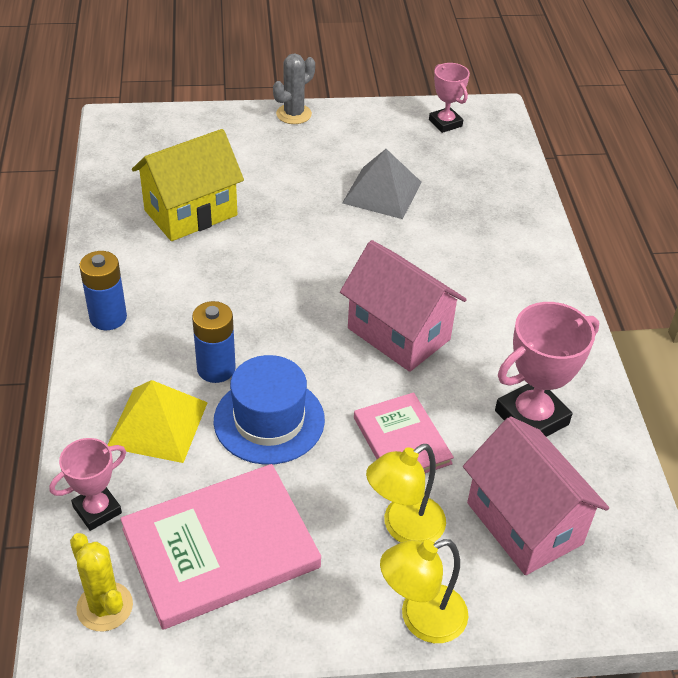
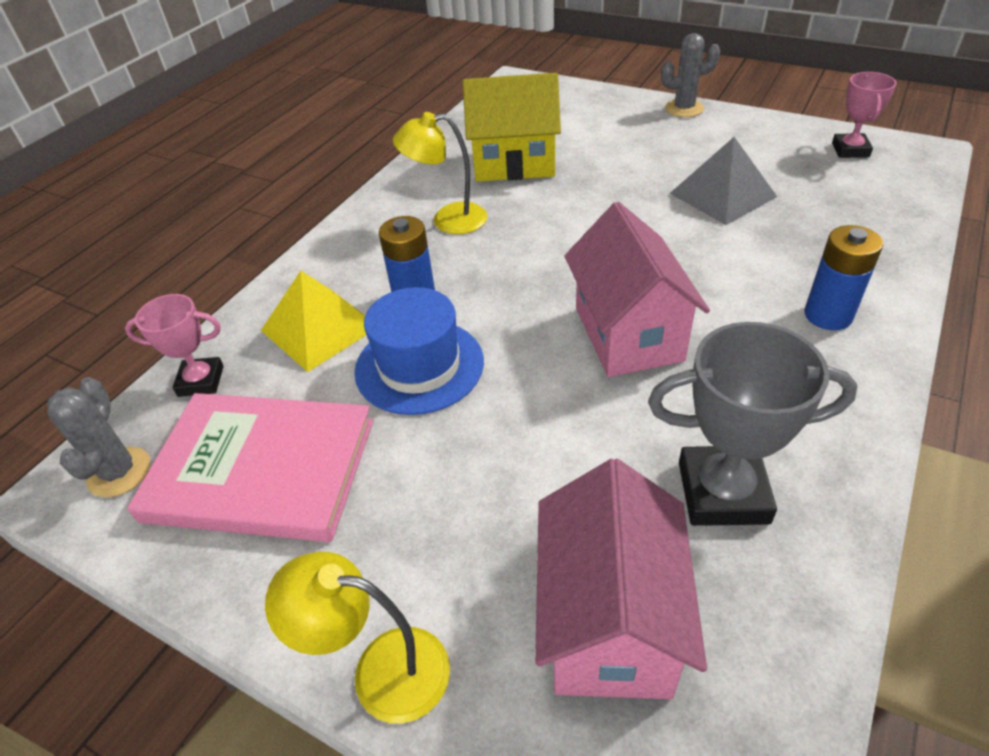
camera: 40 degrees right, 0 degrees up
(105, 607) = (119, 472): yellow cactus -> grey cactus
(108, 317) = (366, 225): blue battery -> blue battery (828, 315)
(402, 440) = (538, 447): pink book -> none
(403, 528) = (456, 546): yellow lamp -> yellow lamp (448, 220)
(531, 418) = (723, 492): pink trophy -> grey trophy

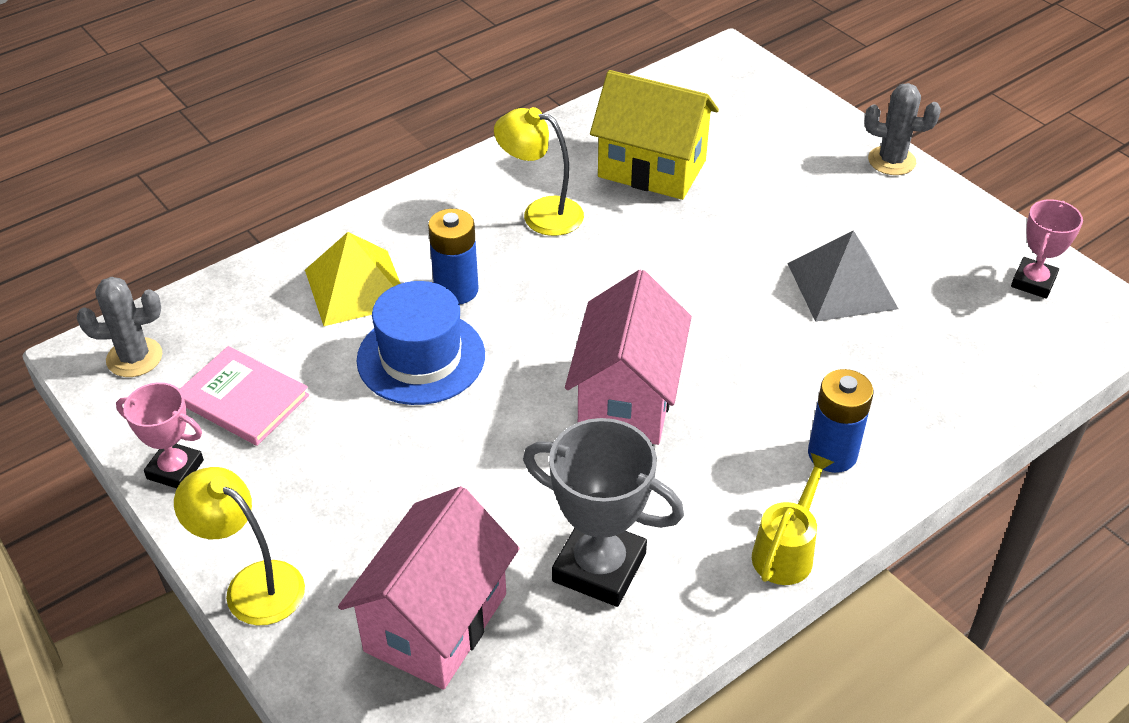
camera: 20 degrees right, 0 degrees up
(119, 472) = (134, 358): grey cactus -> grey cactus turned 60 degrees clockwise
(201, 381) = (232, 300): pink trophy -> pink trophy (175, 469)
(261, 469) = (243, 399): pink book -> pink book, size x0.60
(866, 408) = (786, 551): none -> yellow watering can

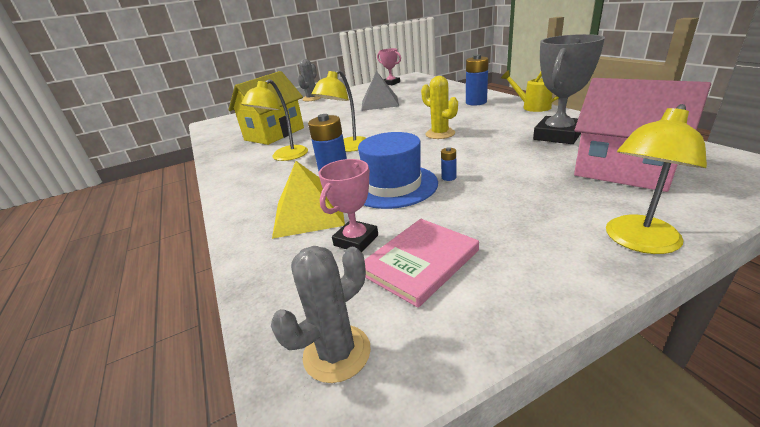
camera: 75 degrees left, 15 degrees down
(134, 358) = (337, 353): grey cactus -> grey cactus turned 45 degrees clockwise
(175, 469) = (514, 301): pink trophy -> pink trophy (356, 240)
(440, 416) = (449, 177): none -> blue battery
(571, 282) = (347, 148): none -> yellow lamp
(627, 399) = (440, 134): pink house -> yellow cactus

